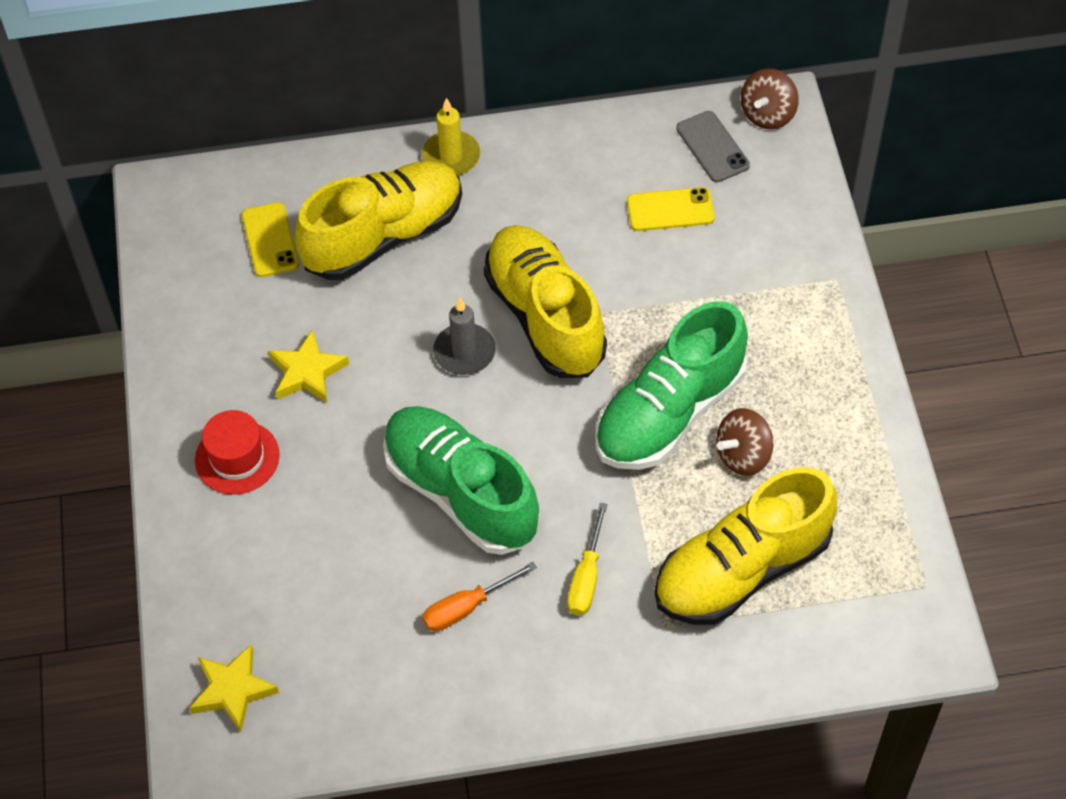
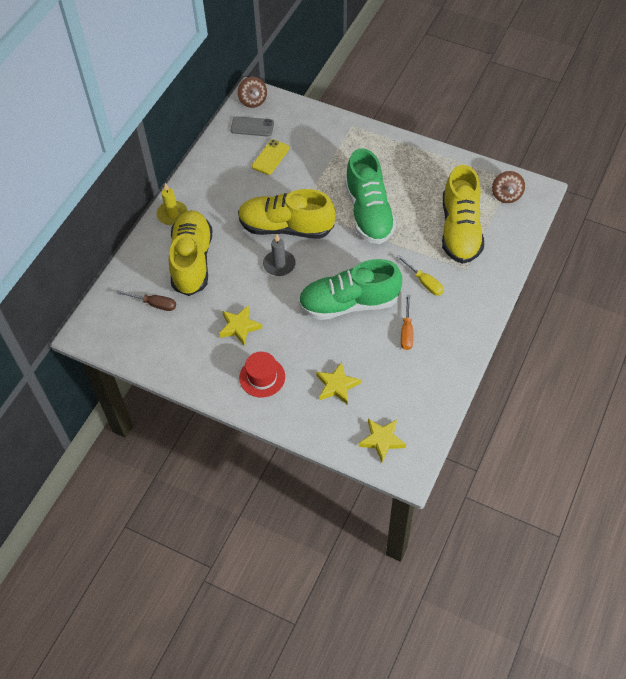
camera: 55 degrees left, 0 degrees up
(270, 240) = (154, 304): yellow phone -> brown screwdriver
(291, 568) = (337, 385): none -> yellow star
(743, 455) = (408, 200): brown spinning top -> brown spinning top (506, 195)

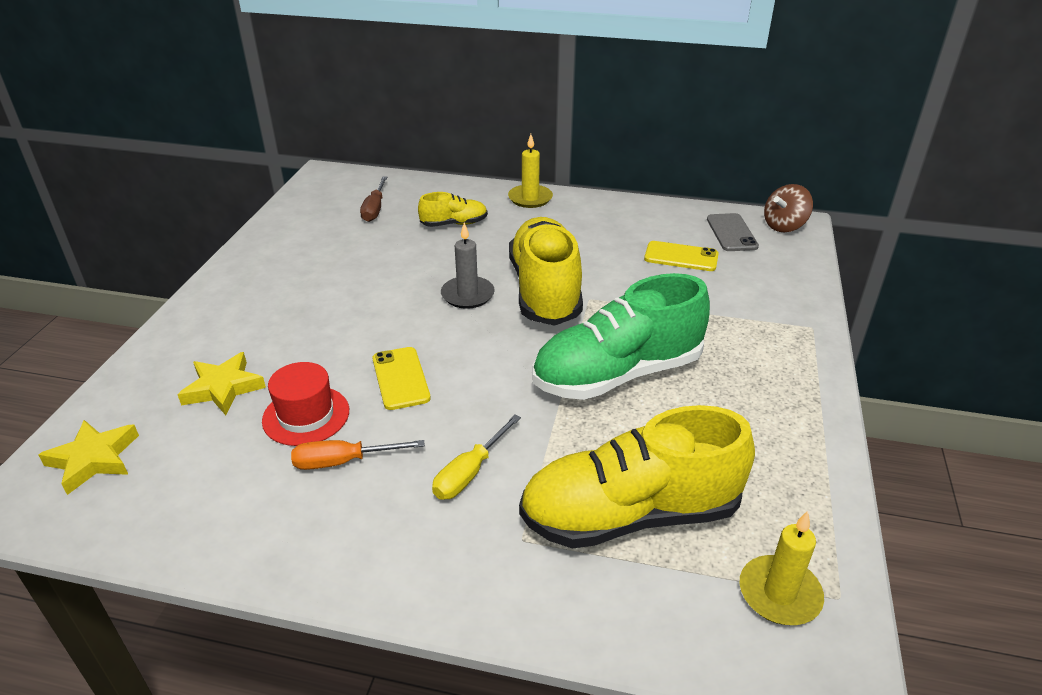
camera: 75 degrees right, 20 degrees down
(192, 261) = (454, 224): yellow shoe -> yellow shoe, size x0.48
(239, 327) = (341, 277): yellow star -> none
(262, 377) = (248, 310): red hat -> red hat (306, 415)
(349, 303) = (401, 378): green shoe -> yellow phone
(506, 195) = (779, 593): brown spinning top -> yellow candle

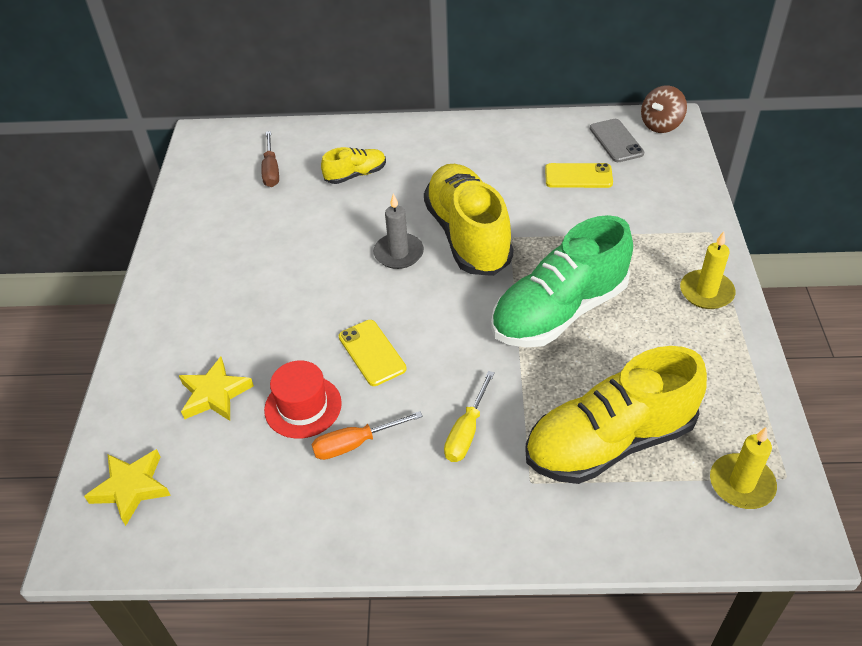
camera: 10 degrees left, 10 degrees up
(530, 198) = (418, 132): yellow candle -> yellow candle (706, 292)

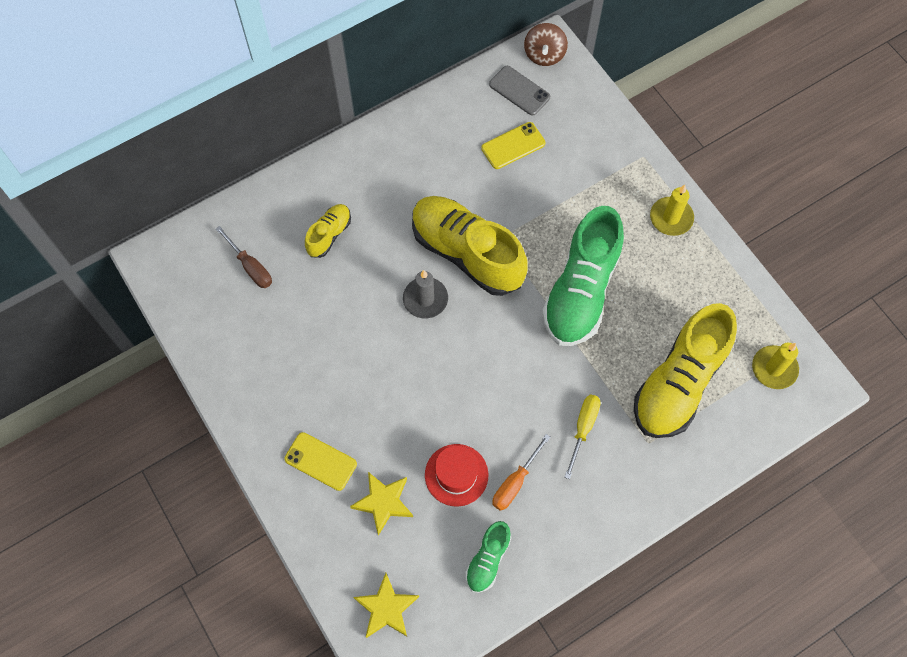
camera: 35 degrees left, 20 degrees up
(266, 500) = (488, 560): none -> green shoe
(372, 353) = (472, 402): yellow phone -> yellow phone (320, 461)
(467, 431) = (583, 429): yellow screwdriver -> yellow screwdriver turned 150 degrees counterclockwise

